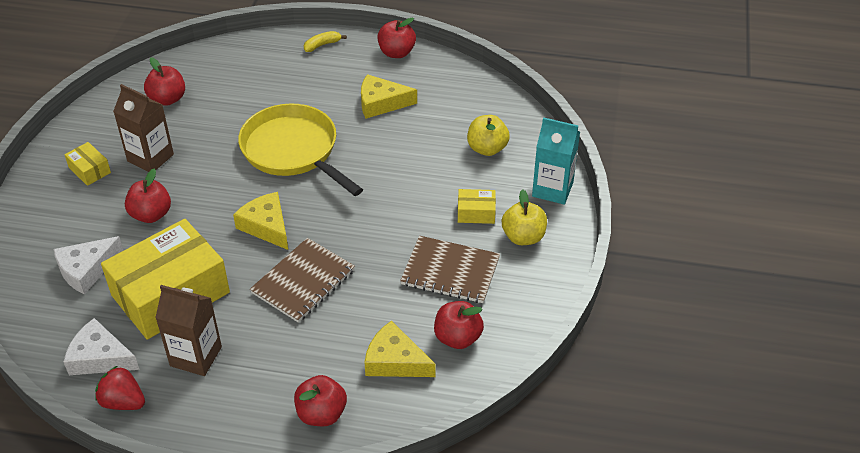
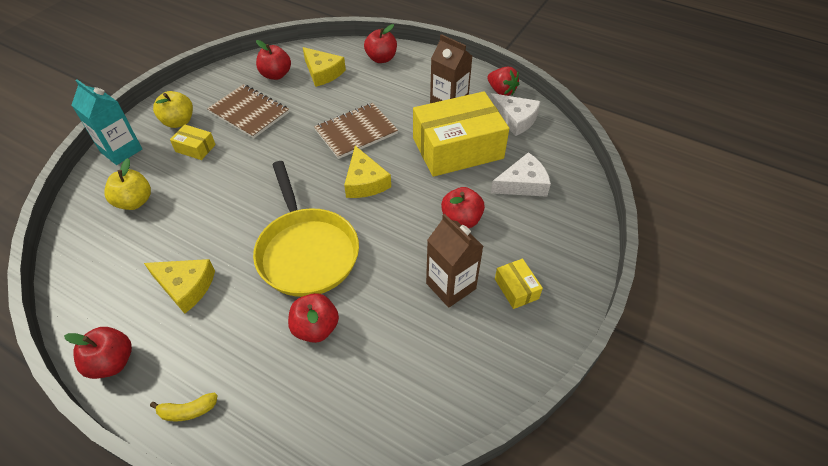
camera: 160 degrees left, 5 degrees up
(167, 99) = (414, 372): red apple -> red apple (316, 328)

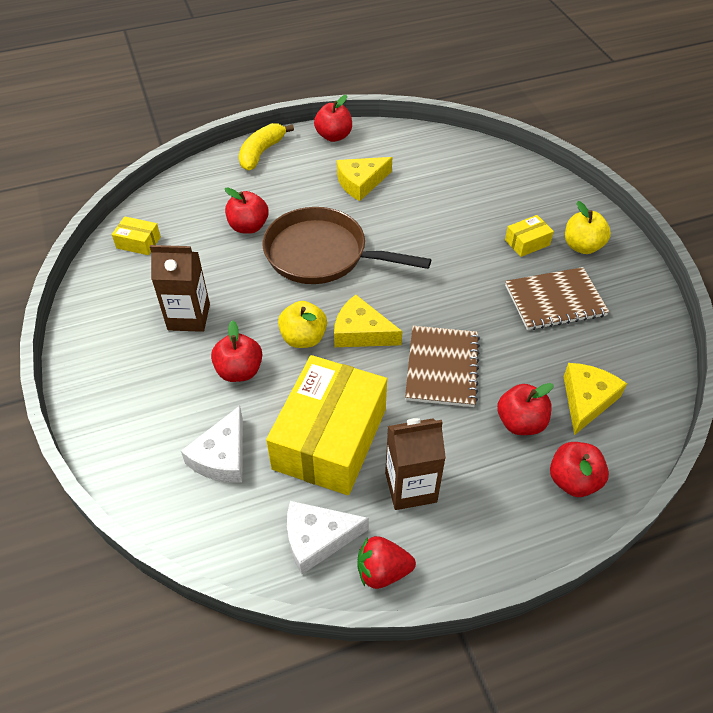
camera: 130 degrees right, 0 degrees up
(121, 150) = (566, 198): turquoise carton -> none
(135, 202) = (484, 186): yellow apple -> yellow apple (303, 338)
(188, 411) = (261, 153): yellow banana -> yellow banana, size x1.67
(276, 75) = (615, 354): red apple -> red apple (520, 422)
(306, 251) = (322, 254): yellow pan -> brown pan
(323, 72) = (586, 400): yellow cheese -> yellow cheese turned 120 degrees clockwise
(516, 289) = (135, 355): yellow box -> yellow box (138, 242)

